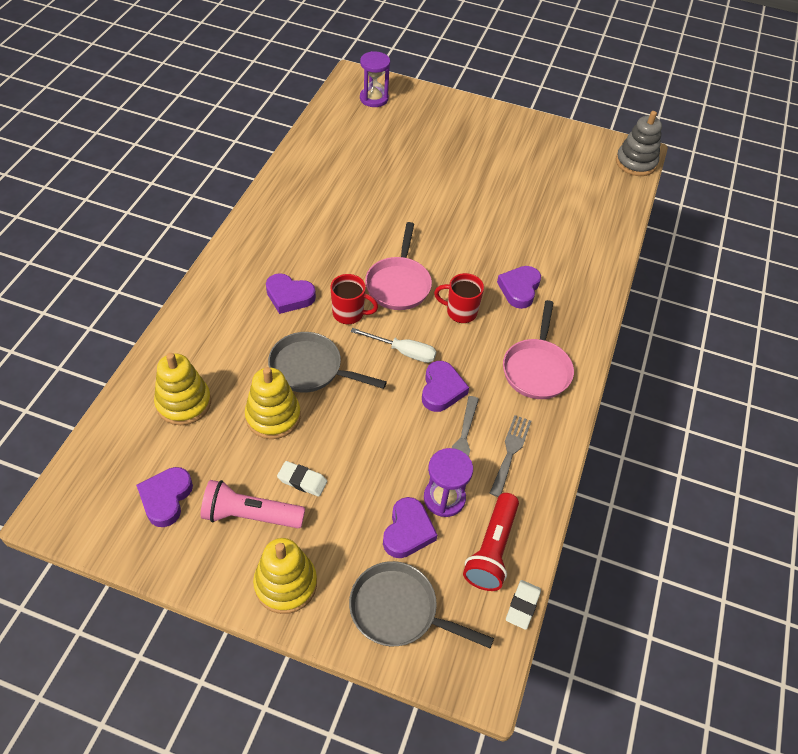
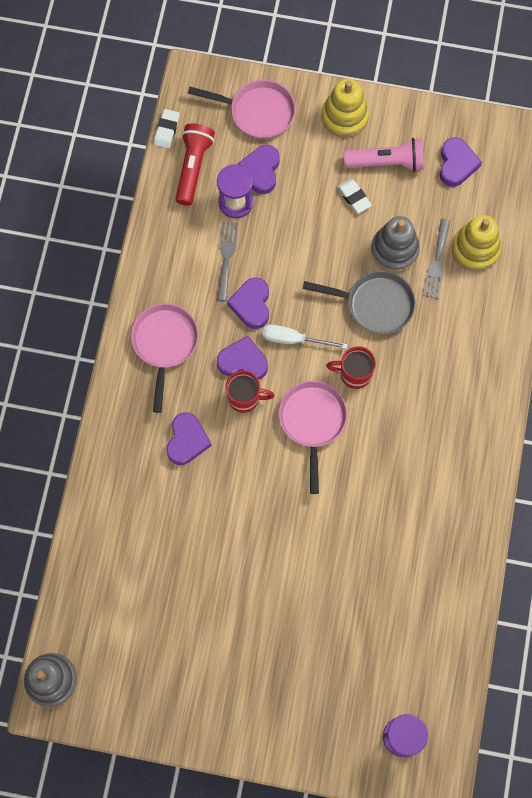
camera: 175 degrees right, 20 degrees up
(273, 416) = (394, 250): yellow stacking toy -> grey stacking toy
(289, 296) = (418, 384): purple heart -> purple heart (243, 361)
(302, 480) = (354, 197): white eraser -> white eraser turned 45 degrees clockwise
(399, 610) = (257, 112): grey pan -> pink pan
(510, 452) = (184, 254): grey fork -> grey fork (437, 262)

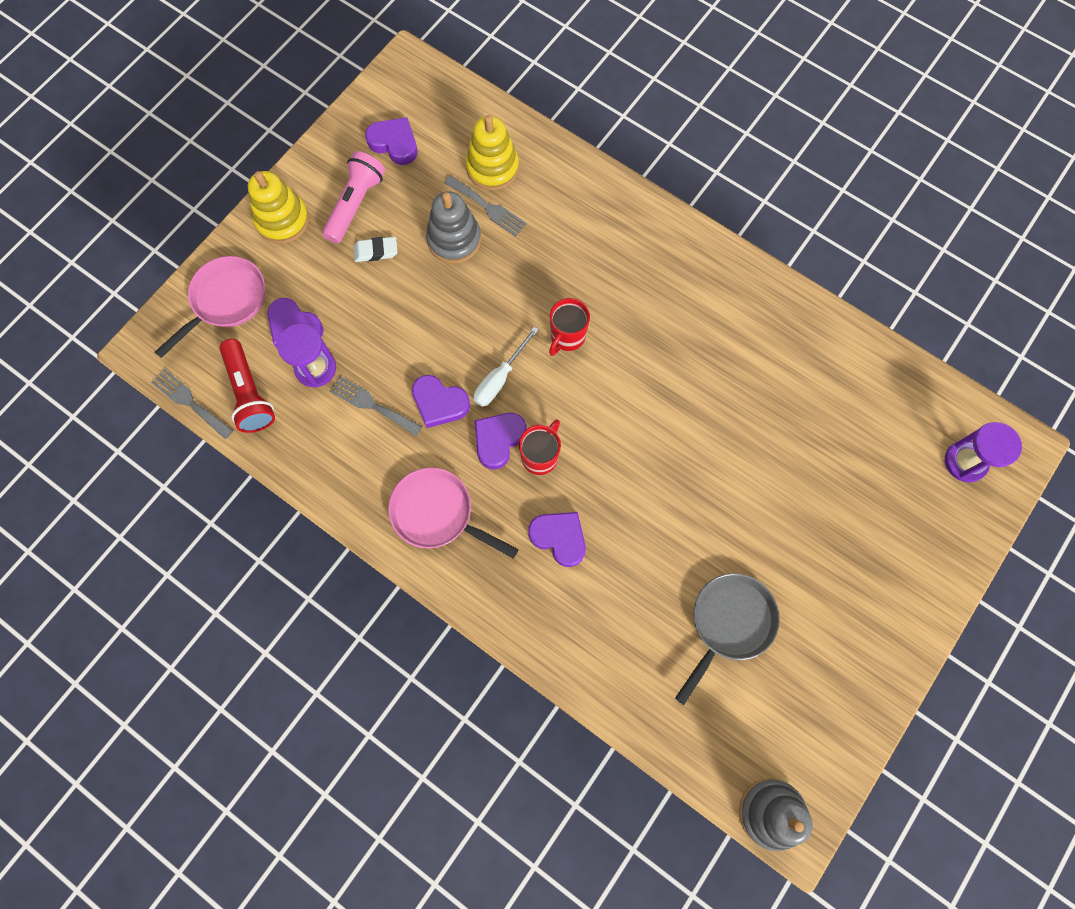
camera: 65 degrees left, 0 degrees up
(167, 130) = (190, 402): white eraser -> grey fork
(193, 167) = (249, 393): red flashlight -> red flashlight turned 150 degrees counterclockwise
(312, 422) = (599, 400): pink pan -> none
(375, 304) = (502, 284): grey pan -> grey pan (729, 623)

